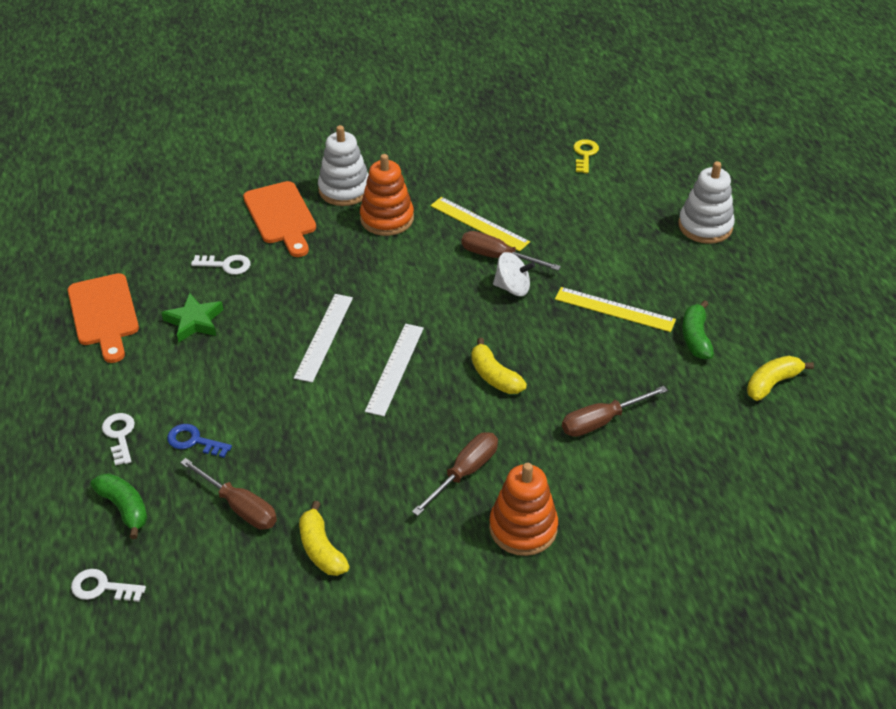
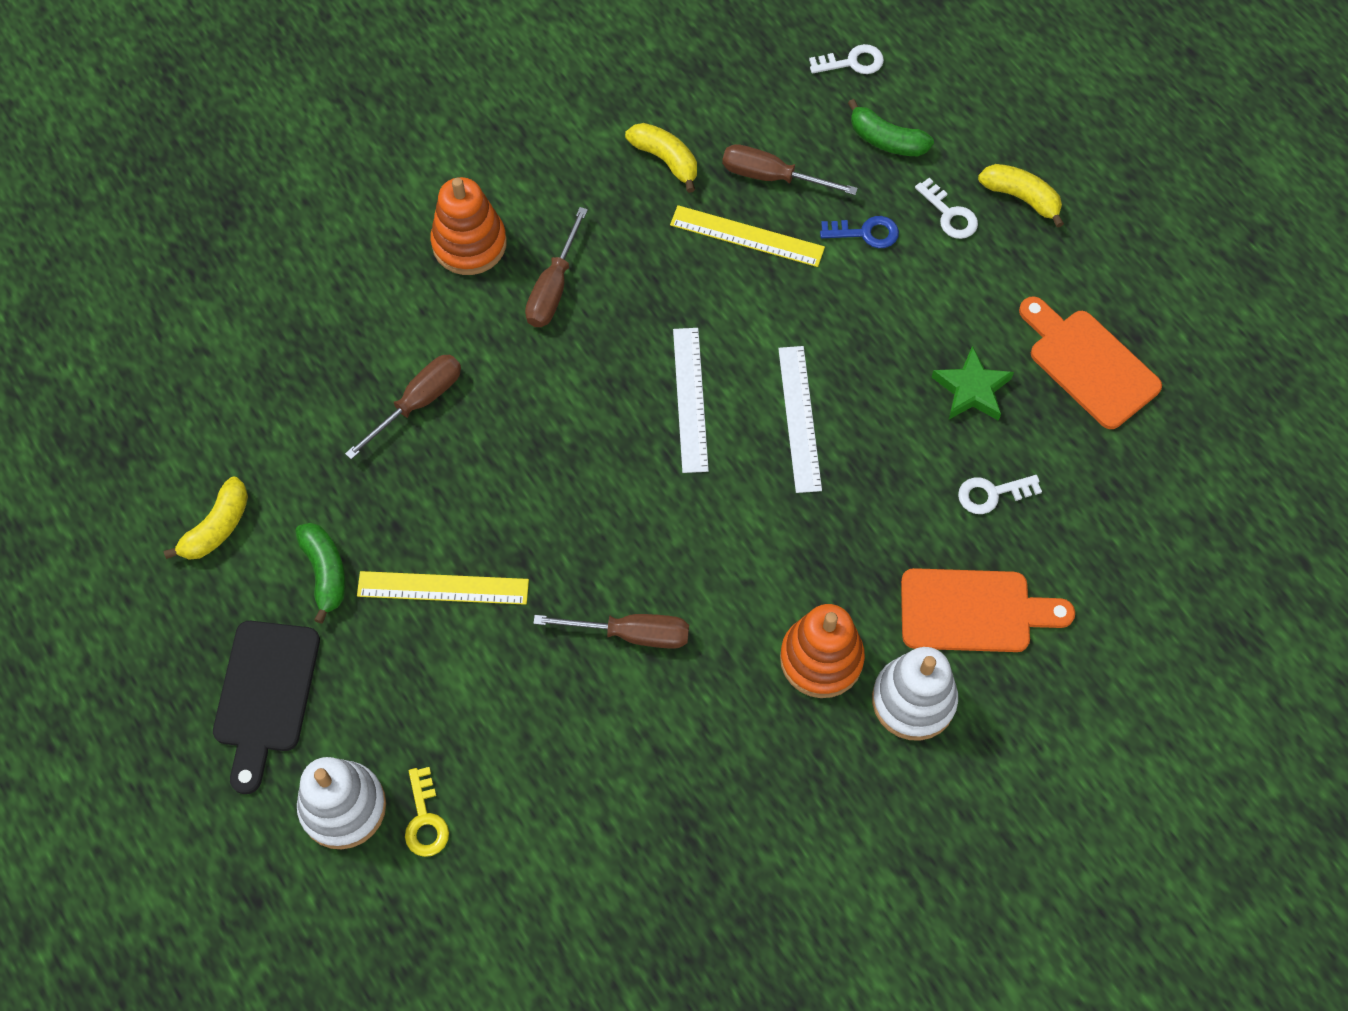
camera: 160 degrees right, 20 degrees up
(281, 216) = (973, 611): orange cutting board -> orange cutting board turned 135 degrees clockwise
(479, 224) = (683, 694): yellow ruler -> yellow ruler (747, 236)
(494, 376) = (565, 426): yellow banana -> yellow banana (1021, 198)
(512, 288) = (591, 581): white spinning top -> none
(585, 154) = (571, 925): yellow key -> yellow key (425, 820)
(747, 286) = (265, 694): none -> black cutting board

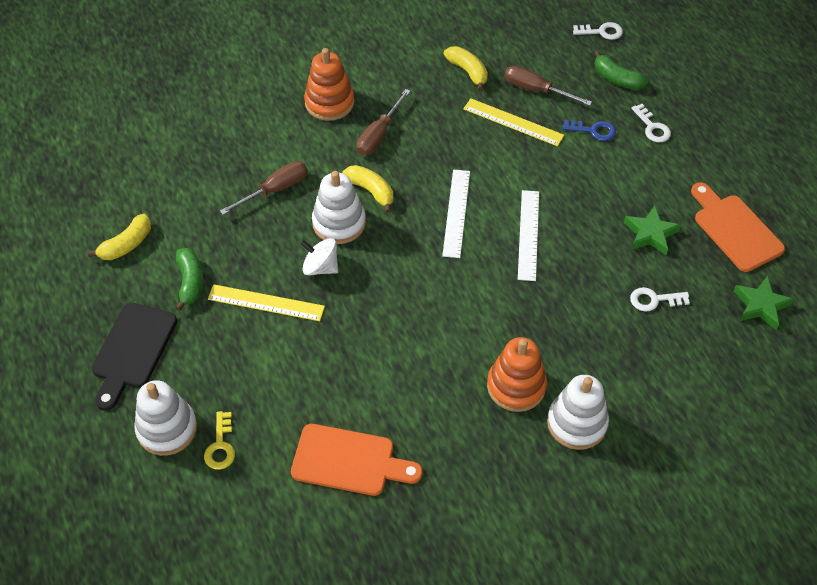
camera: 10 degrees right, 10 degrees down
(510, 518) = (320, 267): none -> white spinning top
(523, 443) = (339, 223): none -> white stacking toy
(631, 634) = (387, 350): brown screwdriver -> none
(973, 611) = (629, 372): orange cutting board -> orange cutting board (349, 461)
(1021, 198) = (703, 124): yellow banana -> yellow banana (371, 191)
(1139, 478) = (760, 305): none -> green star

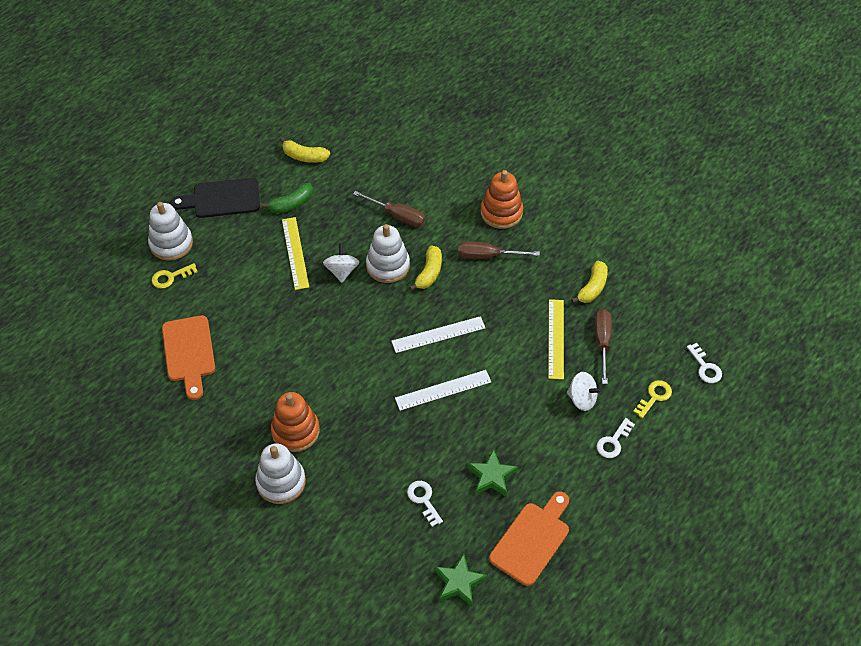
camera: 65 degrees right, 0 degrees up
(593, 130) = (582, 399): blue key -> white spinning top
(616, 79) = (654, 397): green banana -> yellow key

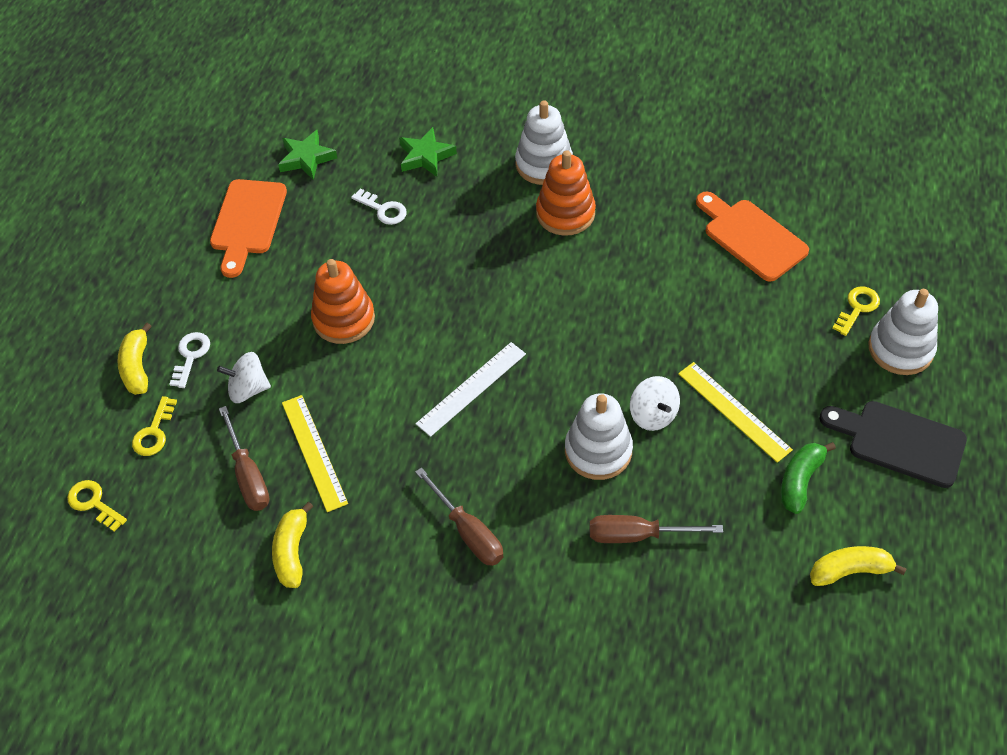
camera: 155 degrees right, 0 degrees up
(222, 199) = (900, 442): black cutting board -> black cutting board turned 120 degrees counterclockwise
(429, 273) = (535, 467): yellow banana -> yellow banana (137, 367)
(443, 390) = (426, 325): white ruler -> none
(487, 256) = (468, 532): brown screwdriver -> brown screwdriver turned 75 degrees clockwise
(492, 476) = (320, 261): green star -> green star (425, 156)
(501, 212) = (487, 617): orange stacking toy -> orange stacking toy (344, 319)
(705, 367) = (93, 503): white key -> yellow key

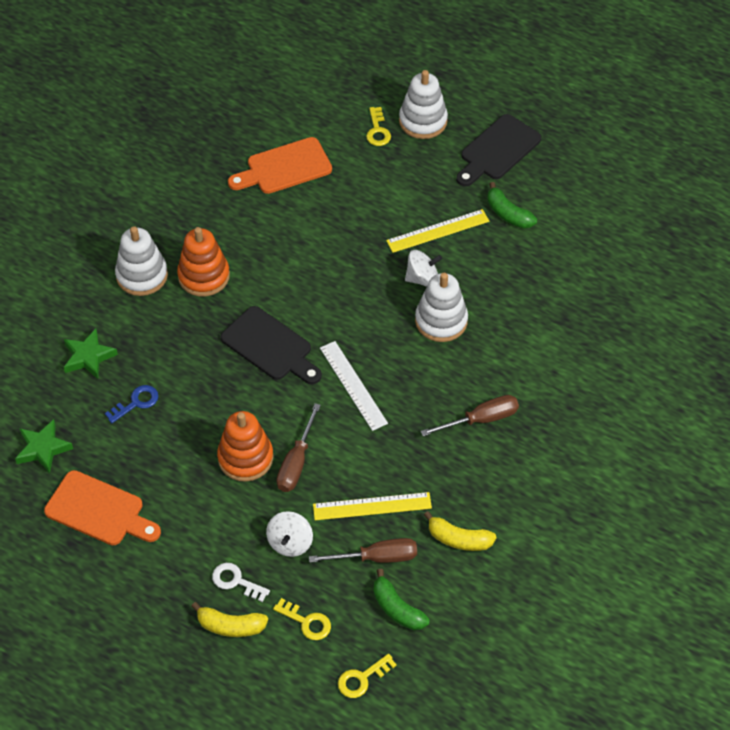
camera: 75 degrees left, 0 degrees up
(187, 513) = (397, 608): none -> green banana
(383, 210) = (136, 402): white key -> blue key
(495, 297) = (270, 346): none -> black cutting board
(637, 535) = (519, 318): brown screwdriver -> brown screwdriver (296, 462)
(850, 571) = (584, 212): yellow banana -> none
(857, 308) = (377, 131): yellow key -> yellow key turned 150 degrees counterclockwise

